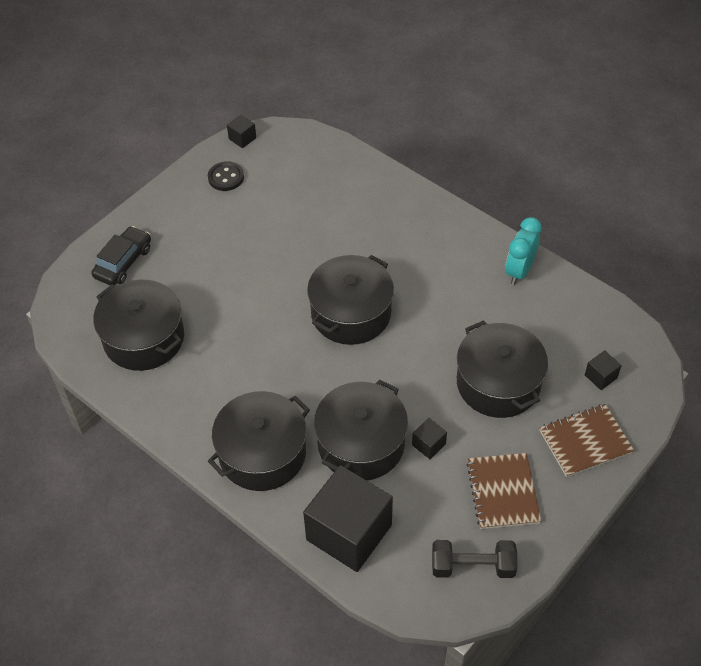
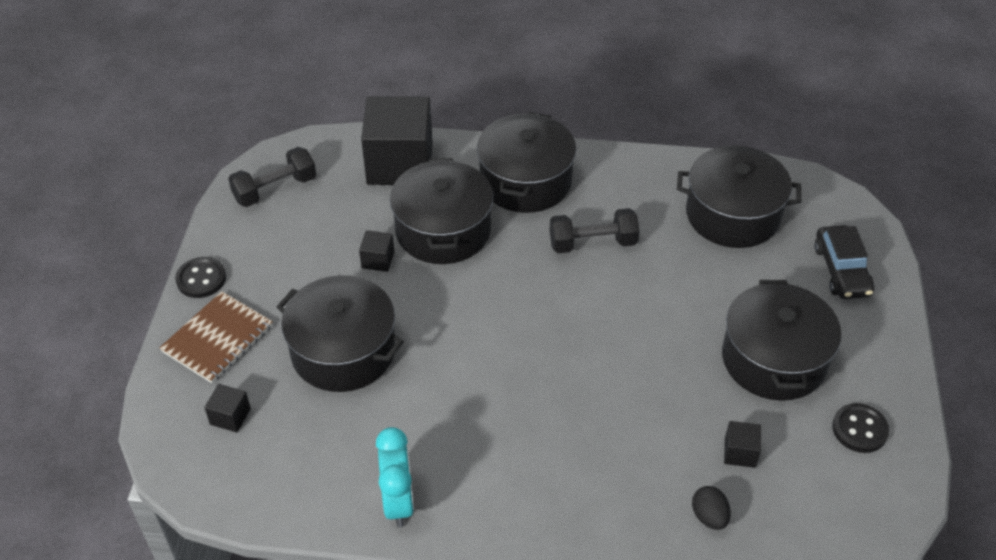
camera: 145 degrees right, 5 degrees down
(242, 138) = (906, 499): black cube -> black cube (740, 452)
(262, 370) = (592, 243): none -> black dumbbell
(351, 180) = (709, 516): none -> black egg
(351, 313) = (556, 343): black pot -> black pot (774, 359)
(503, 492) = (280, 255): brown notebook -> none
(577, 504) = (201, 279): none -> black button

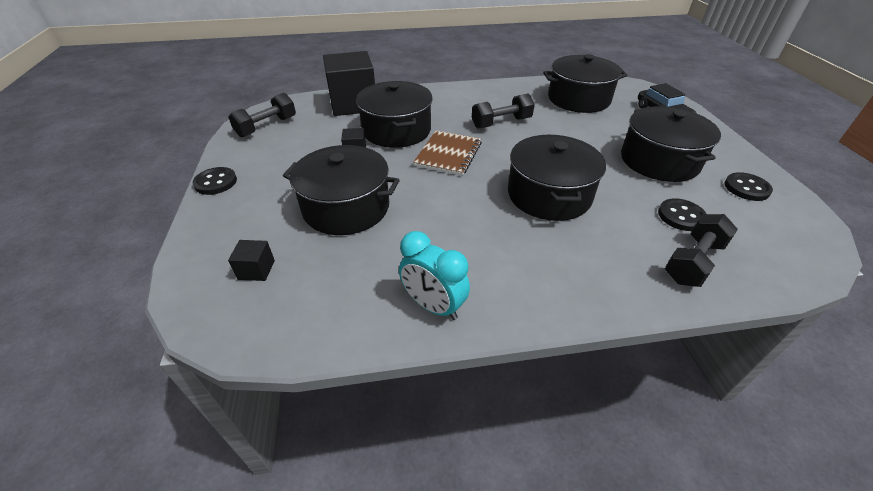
camera: 15 degrees left, 5 degrees down
(218, 339) = (236, 217): brown notebook -> brown notebook (448, 154)
(398, 502) = (433, 306): turquoise clock -> turquoise clock turned 150 degrees clockwise
(525, 181) = (441, 101): black pot -> black pot (549, 195)
(709, 516) = (693, 262): black egg -> black dumbbell
(740, 452) = (681, 216): black cube -> black button

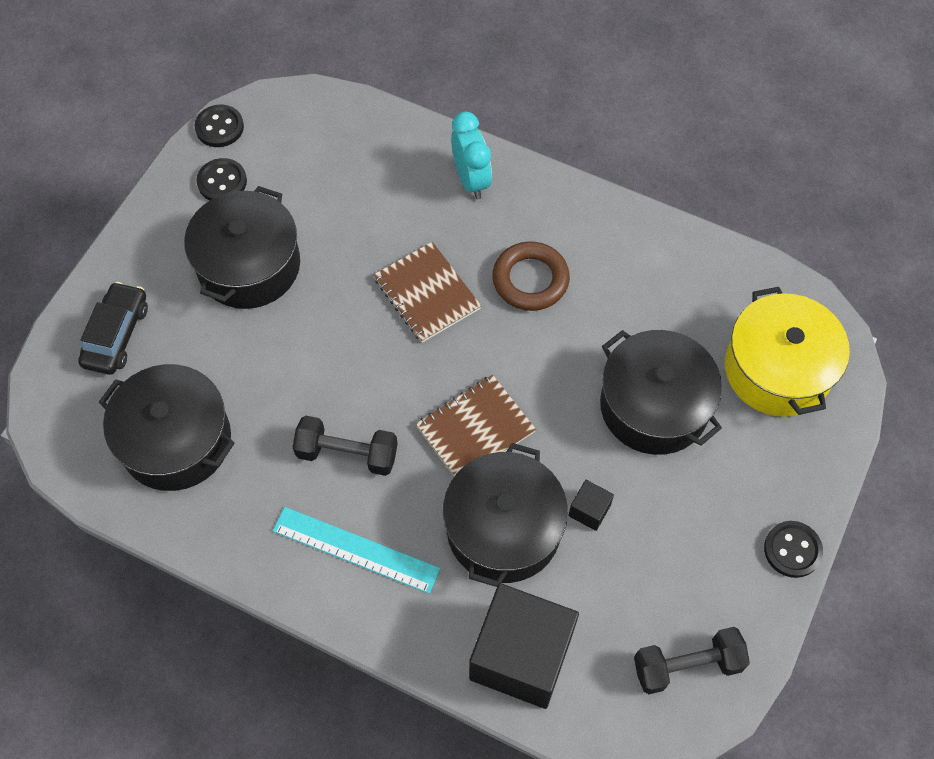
camera: 145 degrees left, 20 degrees up
(256, 270) = (777, 369): black cube -> yellow pot
(433, 306) = (640, 243): turquoise clock -> turquoise clock (471, 180)
(459, 102) = (355, 550): none -> turquoise ruler
(494, 234) = (530, 280): none -> brown ring
(549, 195) = (427, 294): black pot -> brown notebook
(681, 216) = (334, 194): black button -> black button (219, 127)
(693, 262) = (391, 154): black dumbbell -> none

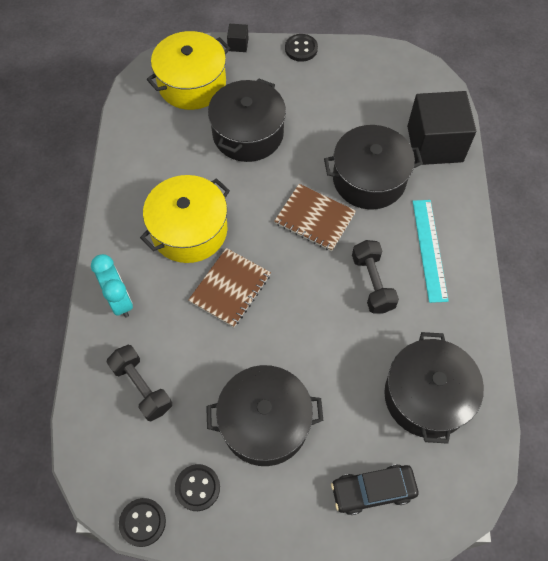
camera: 115 degrees left, 0 degrees up
(471, 180) = (119, 300): turquoise clock -> turquoise clock turned 105 degrees clockwise
(530, 280) = (189, 230): brown ring -> yellow pot
(589, 510) = (332, 142): black cube -> black cube (238, 45)
(687, 665) = (391, 73): black dumbbell -> black dumbbell (142, 387)

